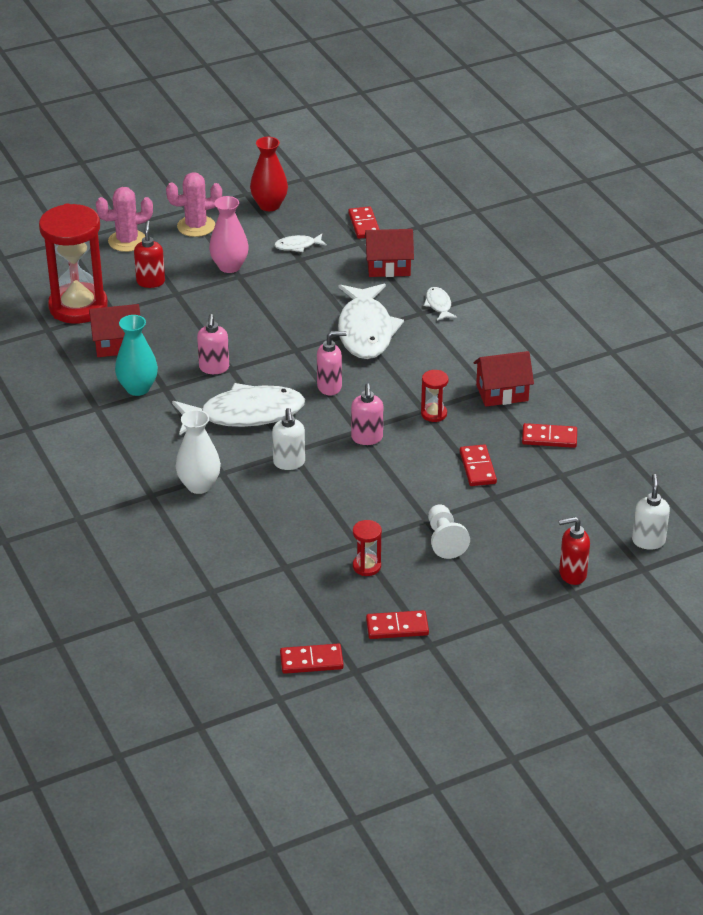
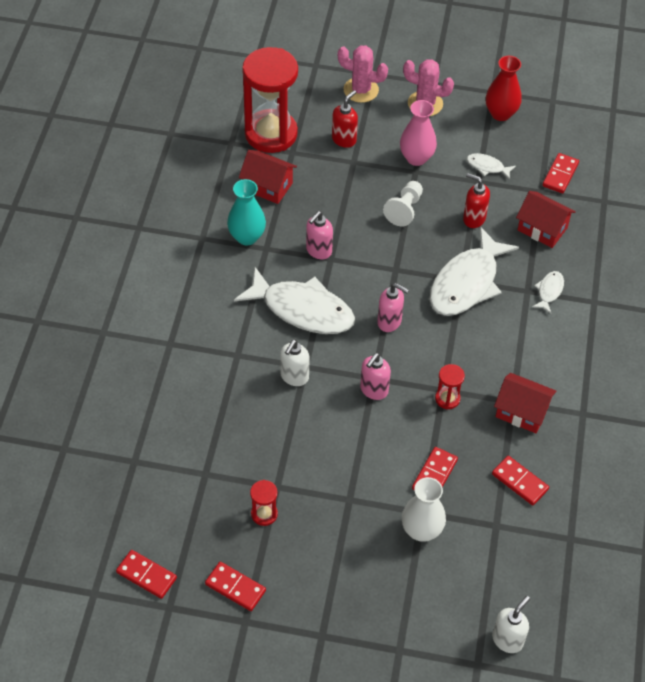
camera: 35 degrees right, 15 degrees up
(199, 485) = (211, 356): white vase -> white vase (421, 530)
(444, 540) = (345, 529): white pawn -> white pawn (404, 210)
(572, 574) = (415, 630): red soap dispenser -> red soap dispenser (473, 219)

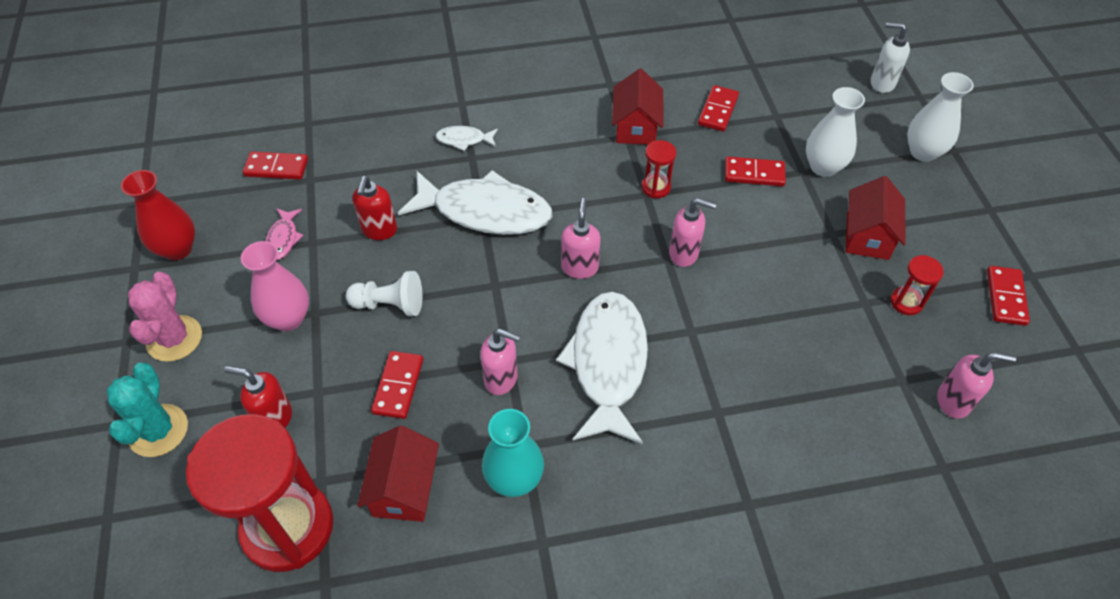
camera: 110 degrees left, 0 degrees up
(146, 575) = (1064, 387): red domino -> red domino (398, 386)
(174, 496) = (953, 401): none -> pink soap dispenser
(294, 377) = (713, 337): white soap dispenser -> none
(361, 90) = (158, 431): pink cactus -> turquoise cactus
(407, 621) = (923, 152): none -> white vase
(487, 167) = (283, 239): white fish -> pink fish
(542, 229) = (372, 165): red house -> red house (867, 236)

